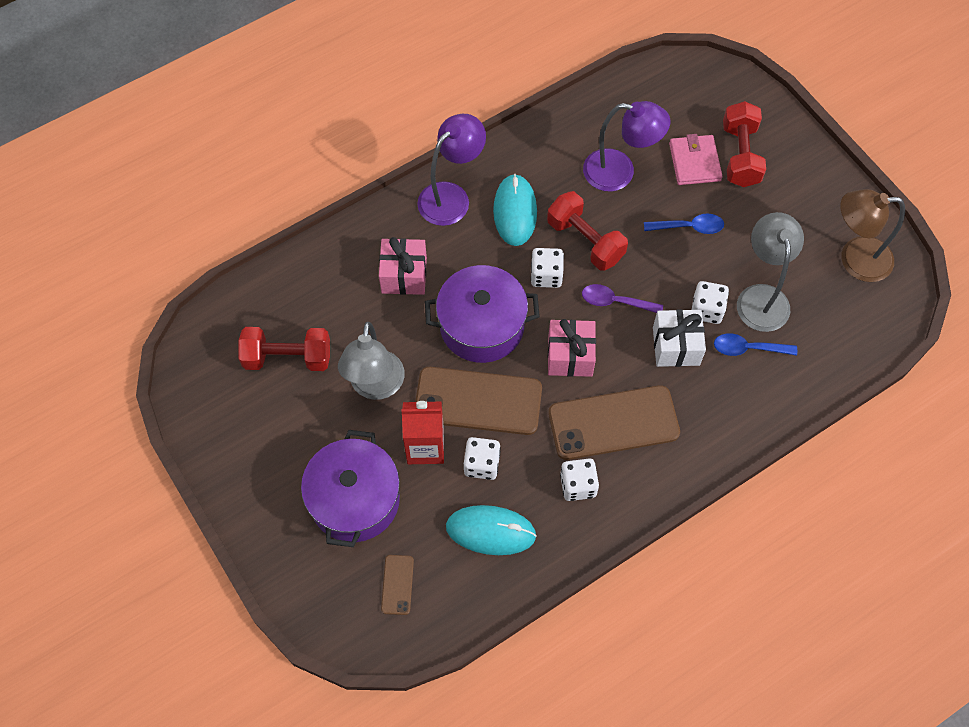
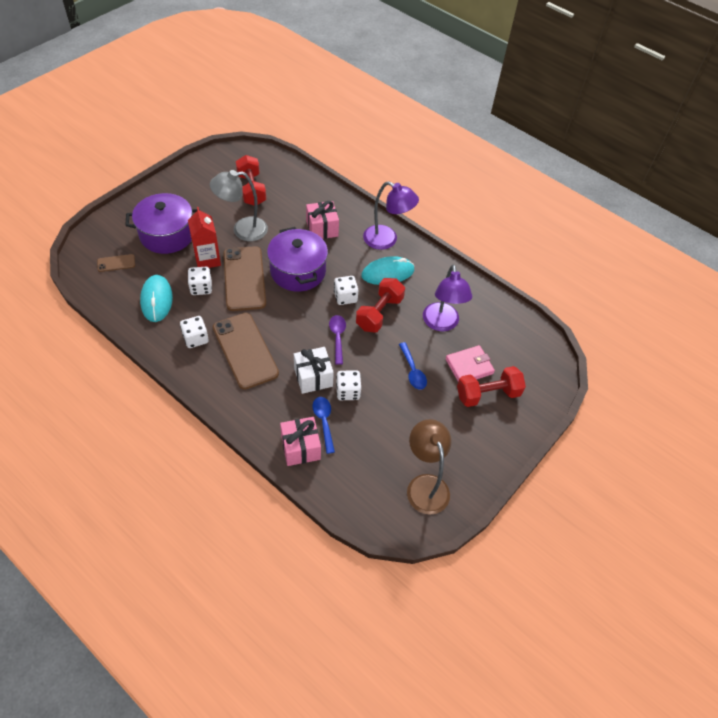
camera: 70 degrees right, 10 degrees down
(570, 356) = (289, 319): pink gift -> pink gift (300, 448)
(761, 297) = (369, 424): grey lamp -> none

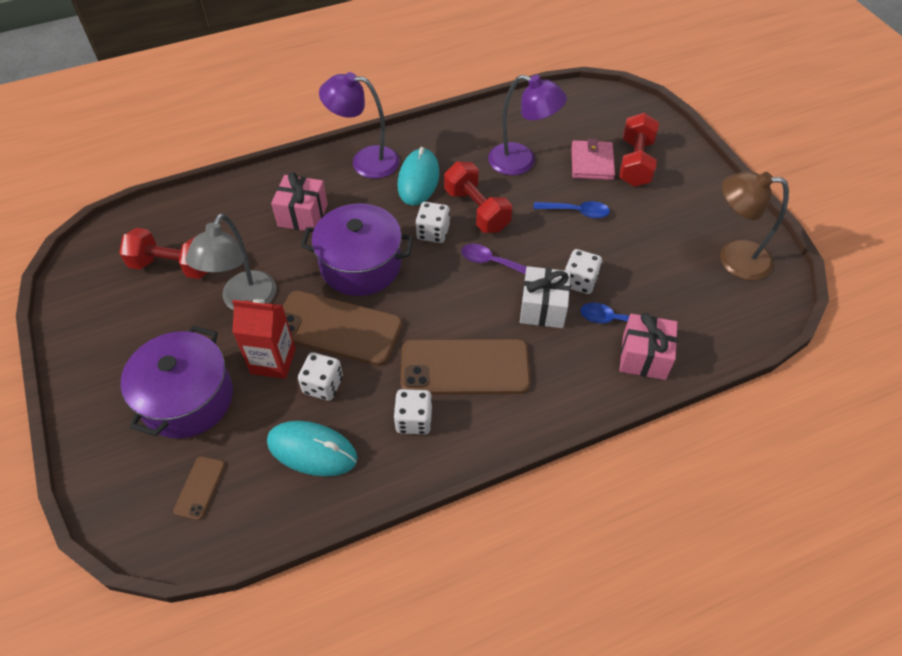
camera: 60 degrees left, 0 degrees up
(387, 240) = (365, 161): purple lamp -> purple lamp turned 135 degrees counterclockwise

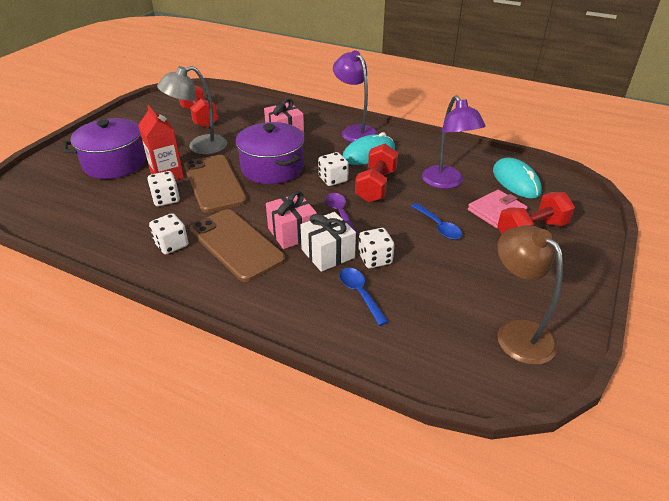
camera: 50 degrees right, 15 degrees down
(199, 487) = (57, 195): brown phone -> none
(312, 450) = (114, 218): turquoise mouse -> turquoise mouse (516, 181)
(644, 357) = (343, 327): pink gift -> pink gift (292, 233)

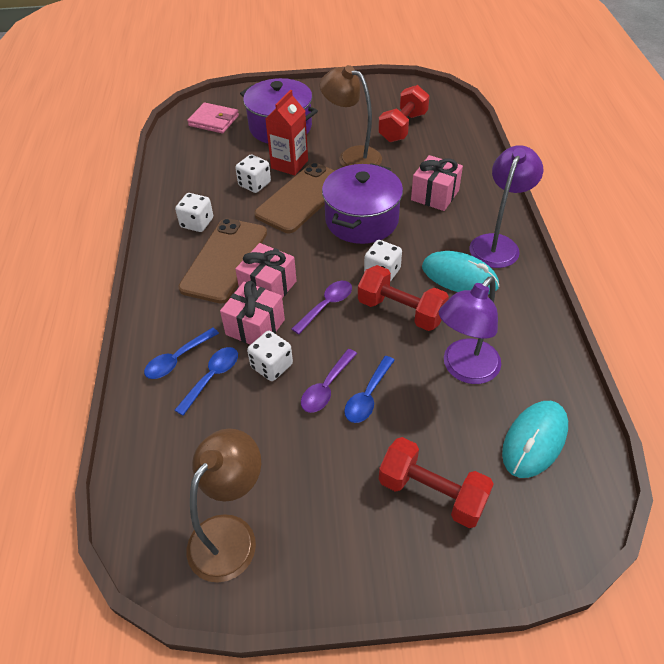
camera: 60 degrees right, 10 degrees up
(199, 147) = (352, 156): grey lamp -> brown lamp
(322, 307) = (177, 359): none -> blue spoon
(328, 254) = (255, 327): white gift -> pink gift
(376, 186) = (401, 311): red dumbbell -> red dumbbell turned 45 degrees clockwise
(417, 241) = (326, 387): none -> purple spoon
(496, 211) = (445, 442): pink wallet -> pink wallet (214, 121)

